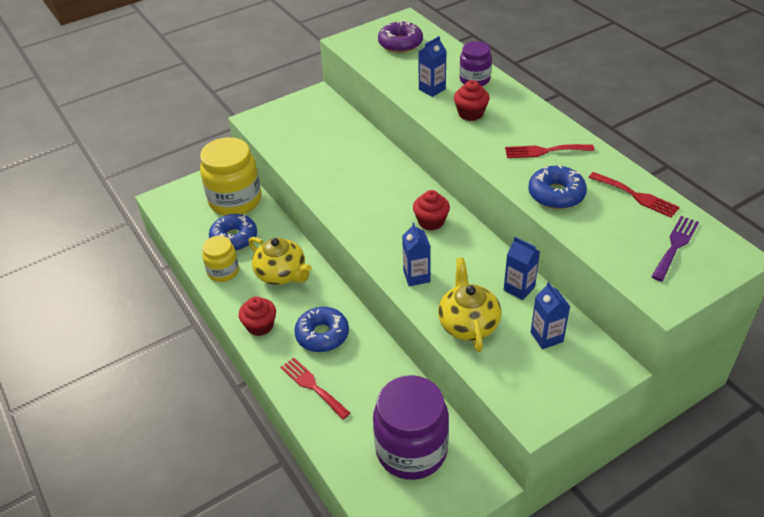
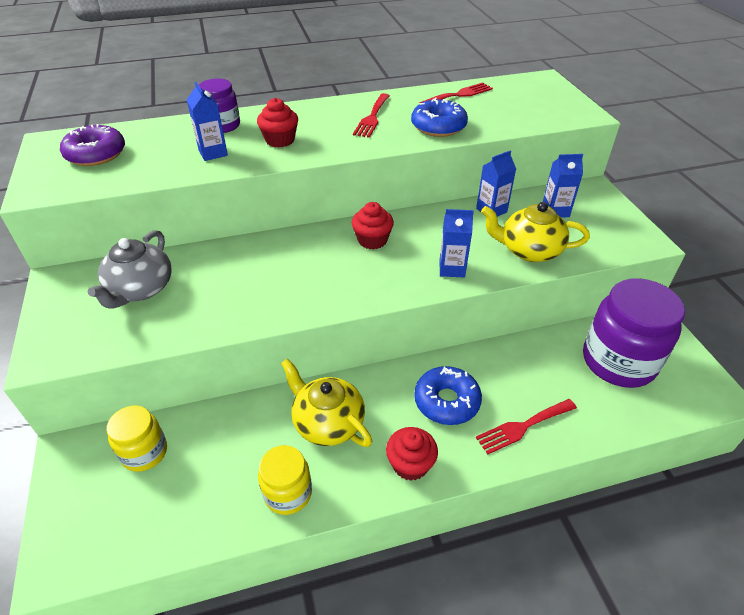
camera: 75 degrees left, 0 degrees up
(234, 238) = (225, 467): blue donut -> none
(235, 201) = (144, 452): yellow jar -> yellow jar, size x0.55
(282, 274) = (327, 422): yellow teapot -> yellow teapot turned 105 degrees counterclockwise
(323, 130) = (140, 289): none -> grey teapot
(675, 245) = (526, 96): purple fork -> none

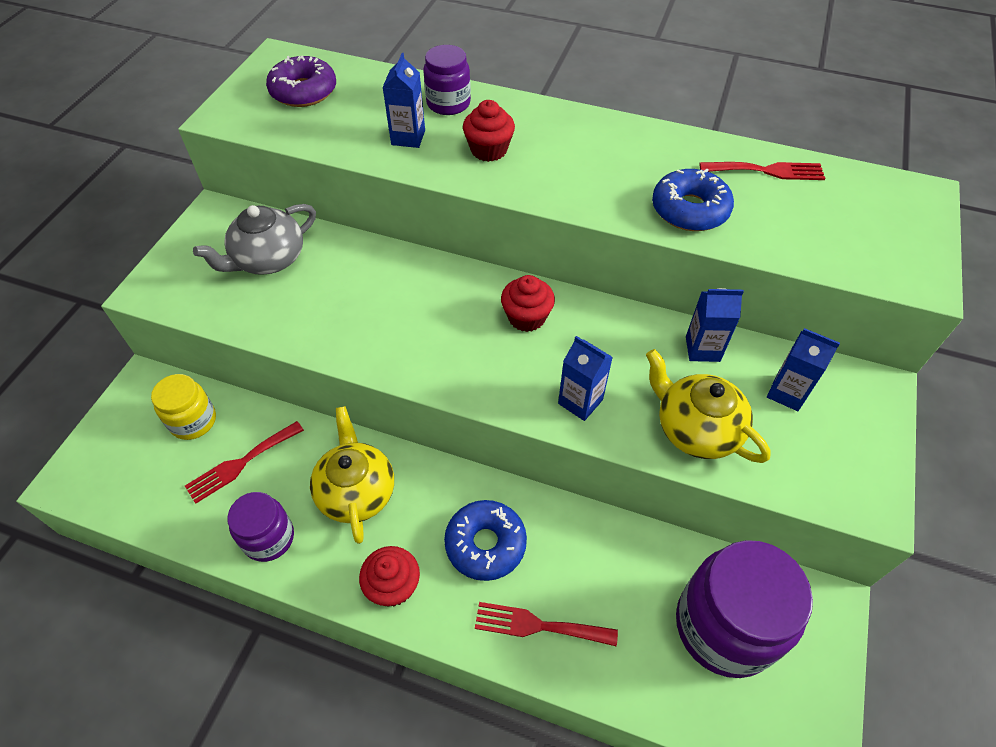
camera: 35 degrees right, 10 degrees up
(288, 493) = (269, 538): yellow jar -> purple jar
(372, 117) = (621, 161): red fork -> red fork (241, 463)

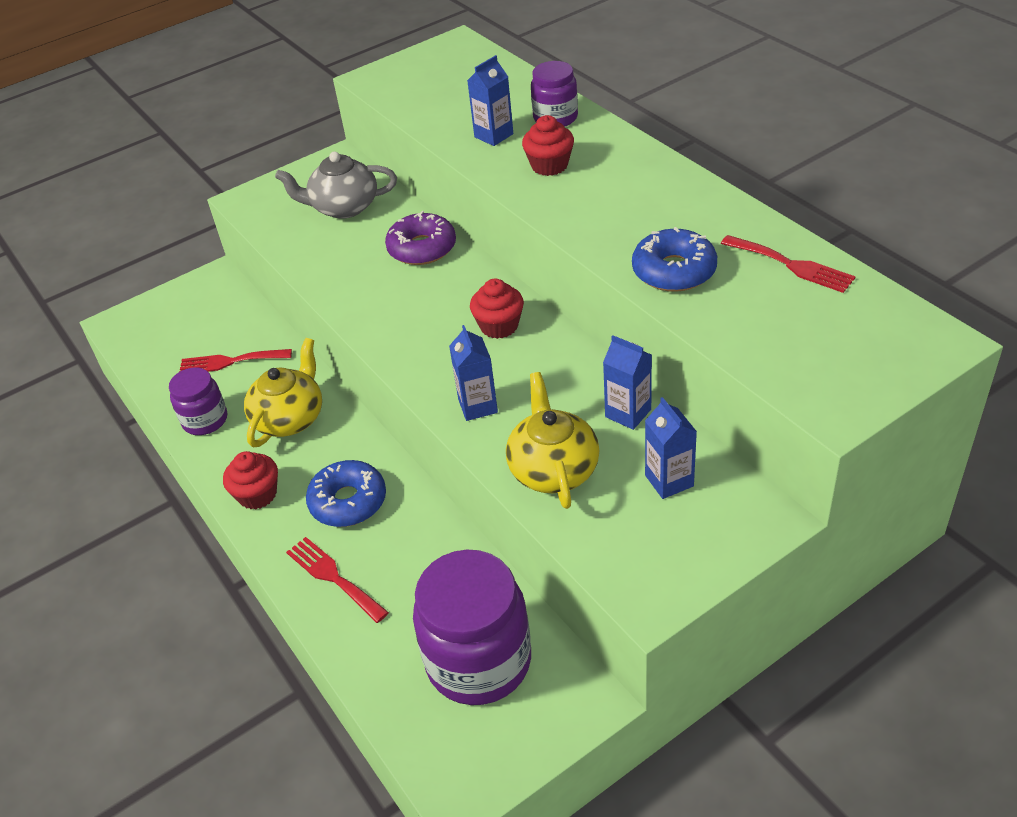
camera: 40 degrees right, 10 degrees down
(193, 421) = (224, 318): yellow jar -> none
(304, 91) = (449, 75): purple donut -> purple donut (422, 248)

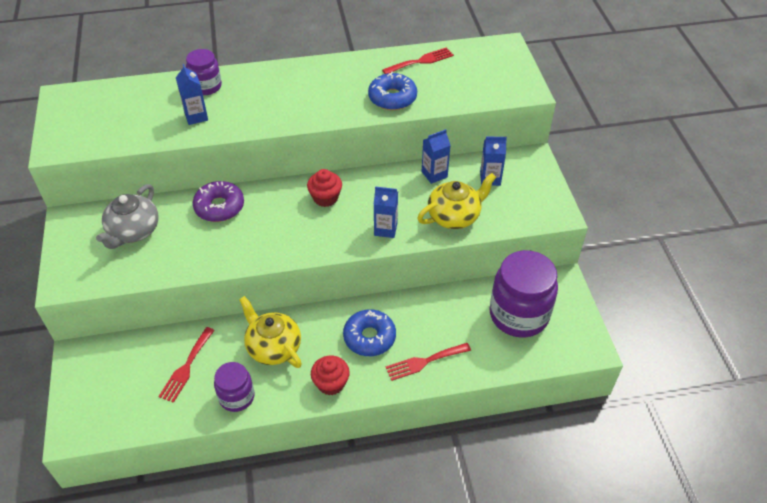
camera: 70 degrees left, 5 degrees up
(549, 165) = (253, 106): red cupcake -> none
(553, 469) = (454, 216): yellow teapot -> yellow teapot turned 135 degrees clockwise

